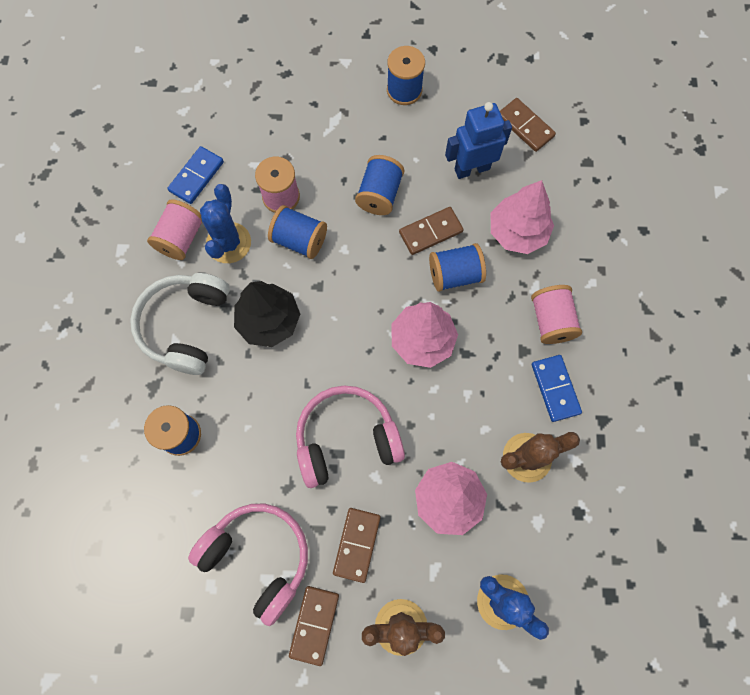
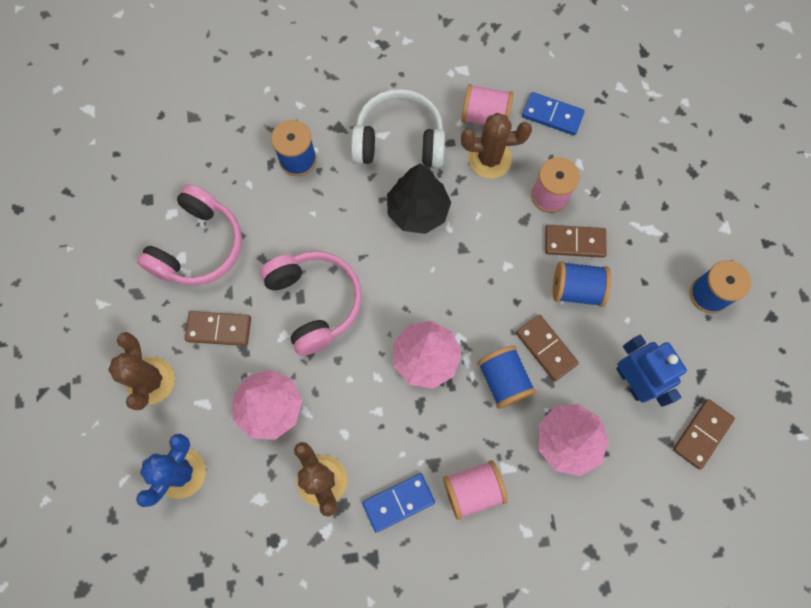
camera: 80 degrees right, 0 degrees up
(228, 243) = (489, 159): blue cactus -> brown cactus
(299, 240) = (507, 222): blue spool -> none
(314, 624) = (147, 305): brown domino -> brown domino (574, 242)

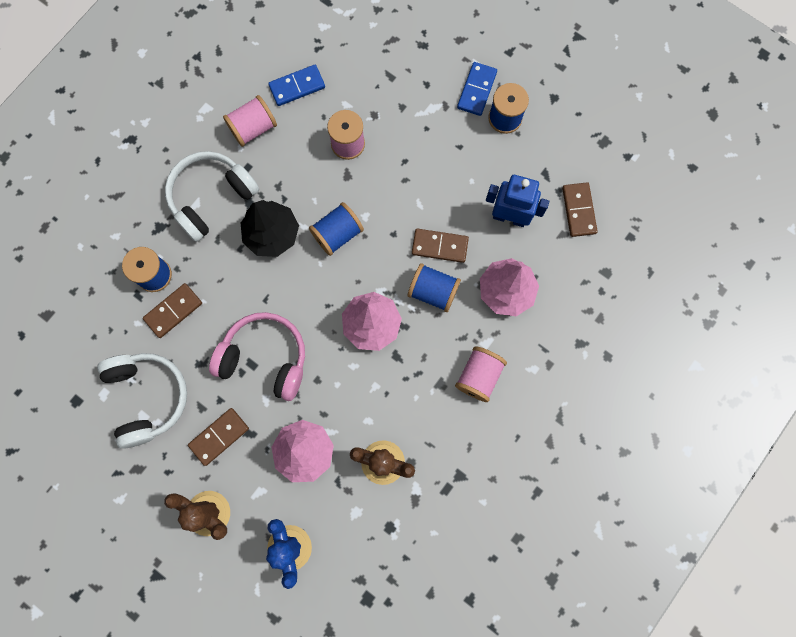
camera: 45 degrees left, 5 degrees up
(198, 246) = (147, 397): pink headphones -> white headphones
(398, 502) = (442, 428): blue domino -> blue domino (477, 90)
(489, 159) = (284, 155): brown cactus -> none
(574, 242) = (393, 160): brown domino -> brown domino (173, 311)
(576, 289) = (423, 191): blue spool -> blue spool (337, 234)

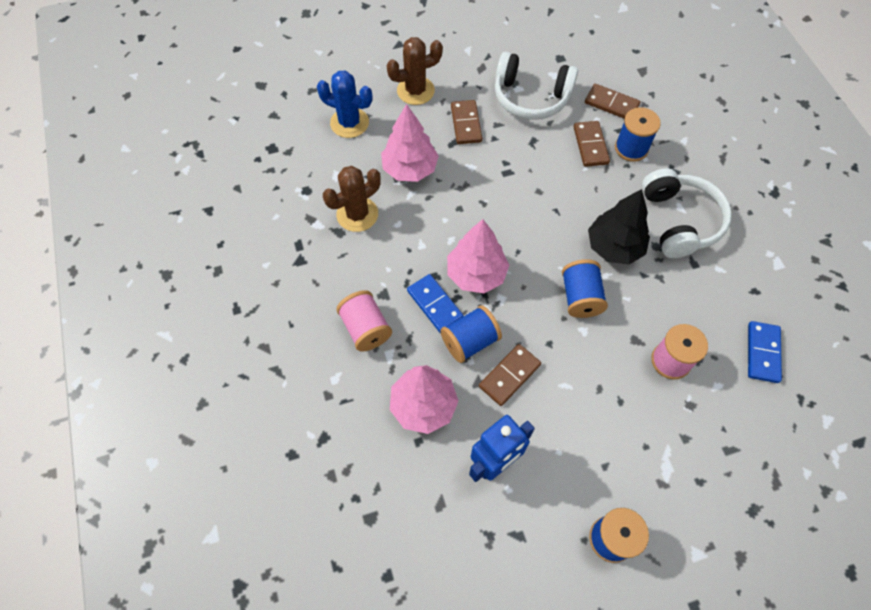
camera: 125 degrees right, 15 degrees down
(253, 128) = (734, 290): pink spool -> none
(265, 358) = (505, 183): pink headphones -> none
(477, 90) = (663, 531): blue domino -> blue domino (434, 304)
(578, 210) = (454, 540): brown domino -> brown domino (611, 104)

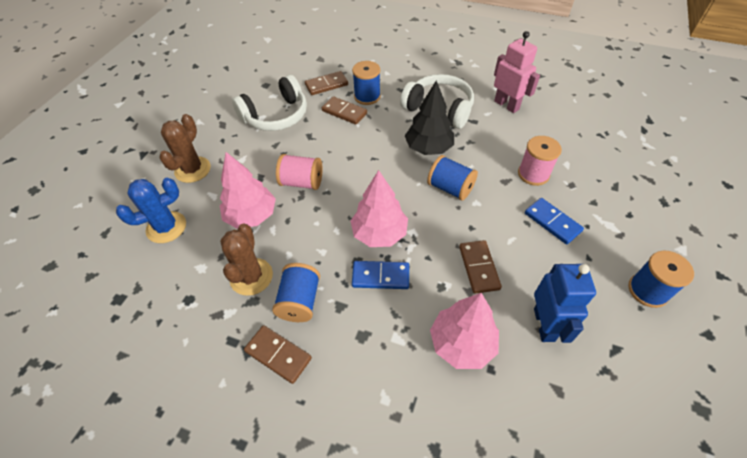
camera: 50 degrees left, 10 degrees down
(365, 328) = (359, 341): pink spool -> pink spool (302, 182)
(466, 124) = (254, 160): brown domino -> brown domino (278, 355)
(470, 341) = (431, 274): blue spool -> blue spool (300, 301)
(752, 280) = (506, 105): none -> pink robot
(763, 353) = (558, 131): blue domino -> blue domino (552, 222)

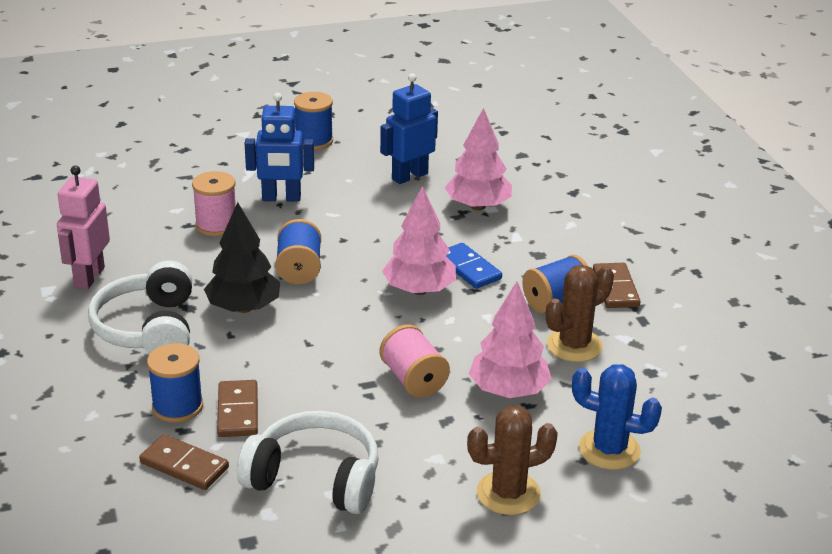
camera: 130 degrees left, 20 degrees down
(479, 268) = (389, 221): brown domino -> none
(552, 222) = (281, 198): blue domino -> blue robot

